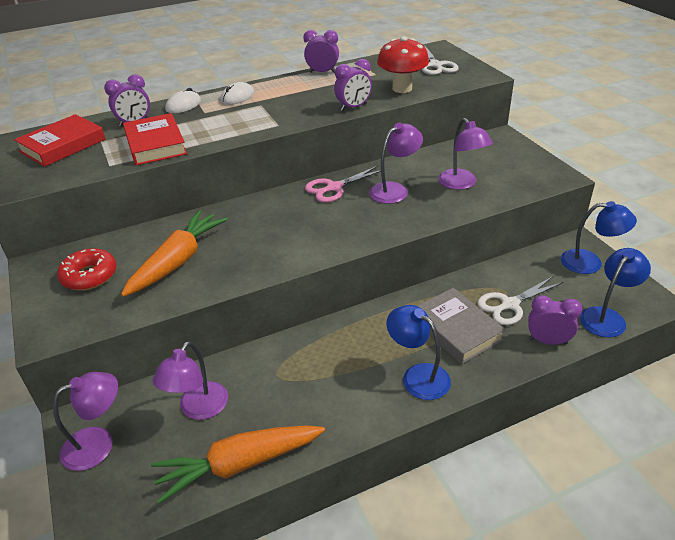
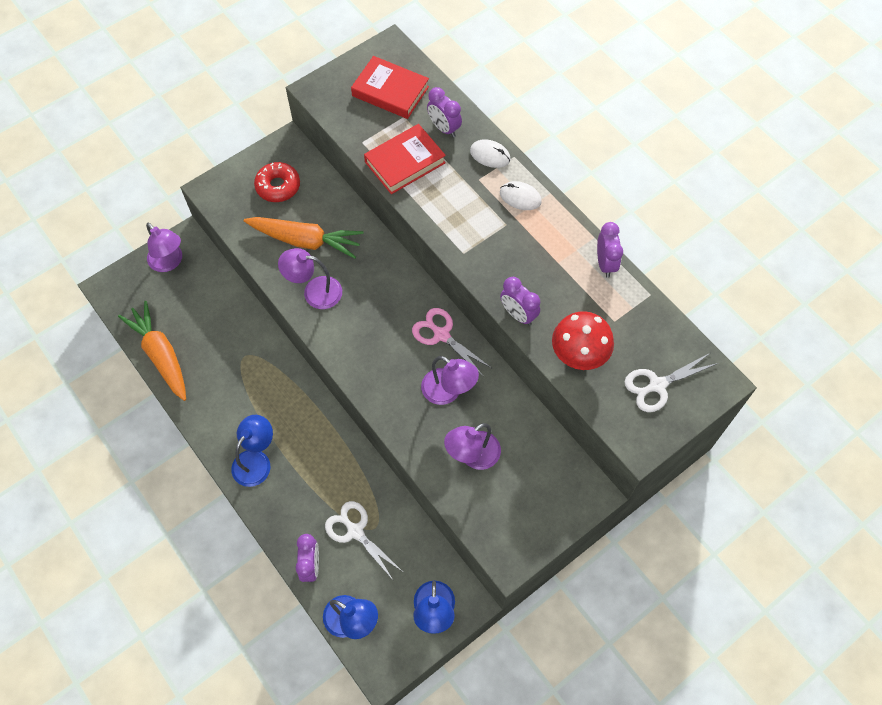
camera: 75 degrees right, 25 degrees up
(198, 409) = (205, 313): purple lamp -> purple lamp (314, 291)
(456, 329) = (315, 486): grey book -> none

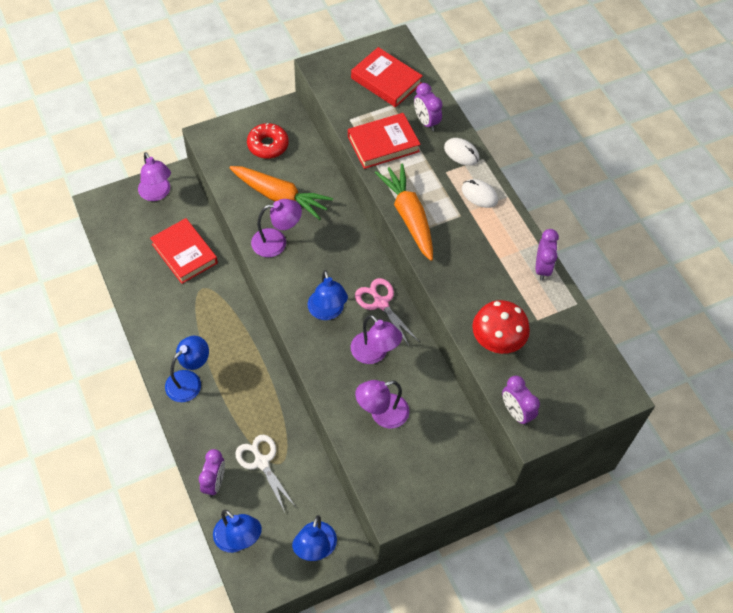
camera: 10 degrees right, 5 degrees down
(161, 355) = (129, 271): orange carrot -> orange carrot (409, 216)
(216, 322) = (184, 253): none -> red book
(314, 291) = (276, 242): purple lamp -> purple lamp turned 150 degrees clockwise
(387, 357) = (327, 312): none -> blue lamp
(518, 314) = (451, 295): purple clock -> purple clock (516, 412)
(657, 385) = (562, 384): white scissors -> none

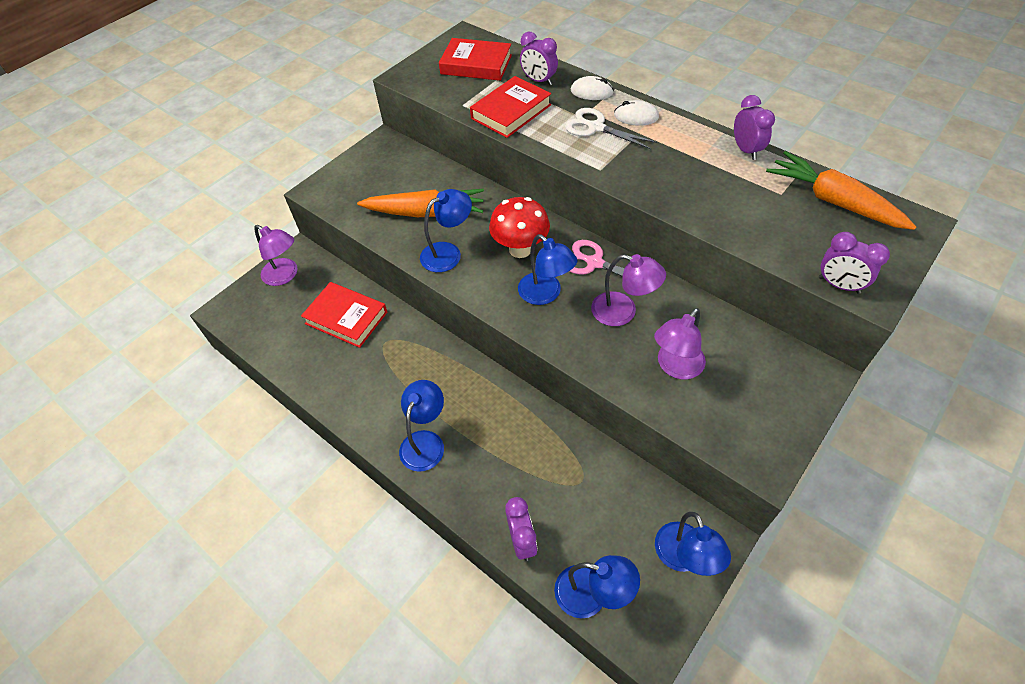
camera: 20 degrees left, 5 degrees down
(261, 462) = (560, 490): white scissors -> white scissors (595, 127)
(268, 145) = (384, 175): red donut -> none
(276, 242) = (448, 253): purple lamp -> blue lamp
(409, 216) = (583, 159): orange carrot -> orange carrot (833, 201)
(496, 343) = (761, 230): red mushroom -> red mushroom (520, 249)

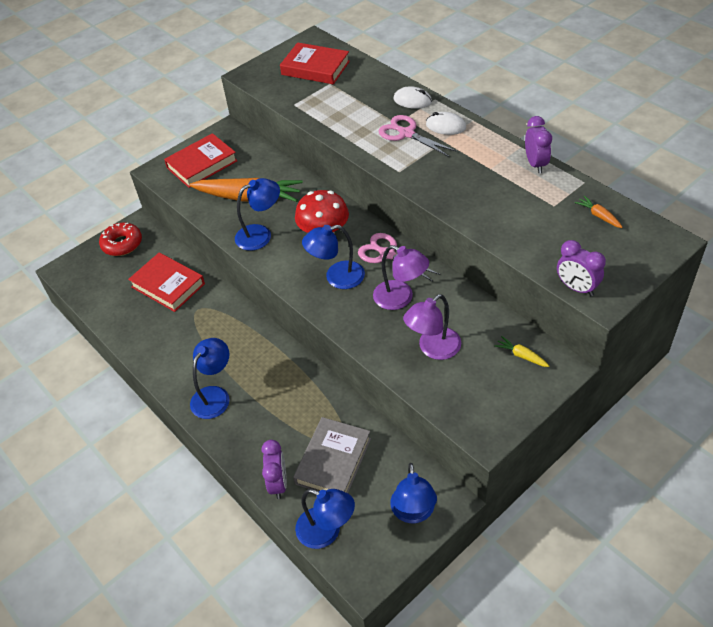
camera: 10 degrees right, 5 degrees down
(285, 275) = (122, 244): purple lamp -> red donut
(511, 112) = (335, 114): red book -> red book (202, 164)
(538, 81) = (367, 87): purple clock -> none
(545, 294) = (337, 277): blue lamp -> blue lamp turned 105 degrees clockwise
(578, 505) = (333, 461): none -> grey book
(595, 127) = (406, 133): white scissors -> pink scissors
(774, 365) = (521, 355): none -> yellow carrot
(833, 201) = (598, 216): orange carrot -> orange carrot, size x0.42

